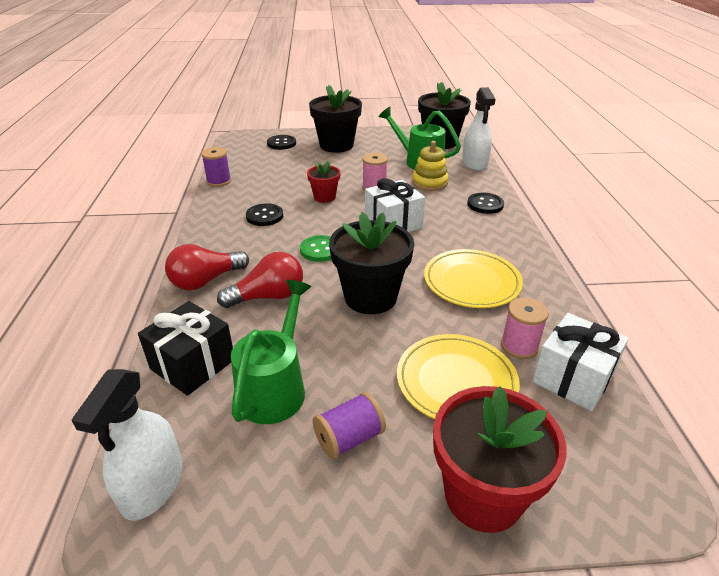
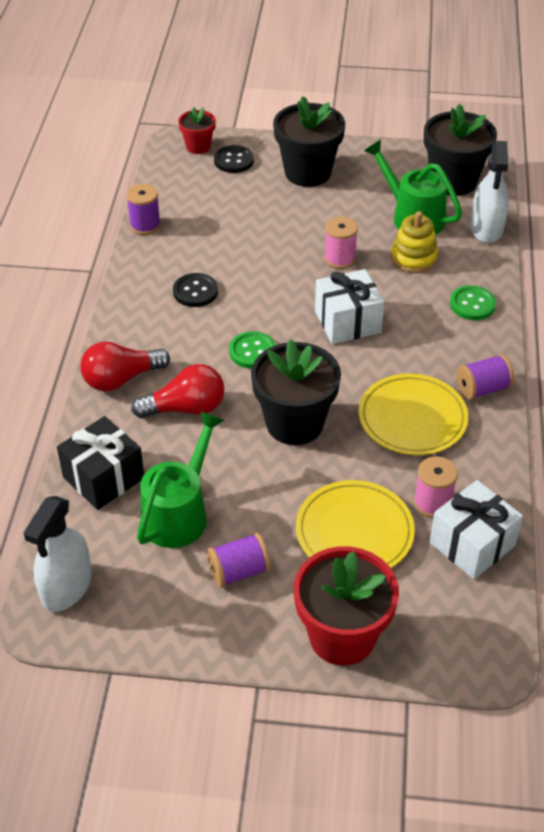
camera: 10 degrees right, 10 degrees up
(324, 197) = (273, 268): red flower pot -> red flower pot (198, 146)
(485, 204) = (472, 304): black button -> green button
(520, 255) = (482, 389): none -> purple spool

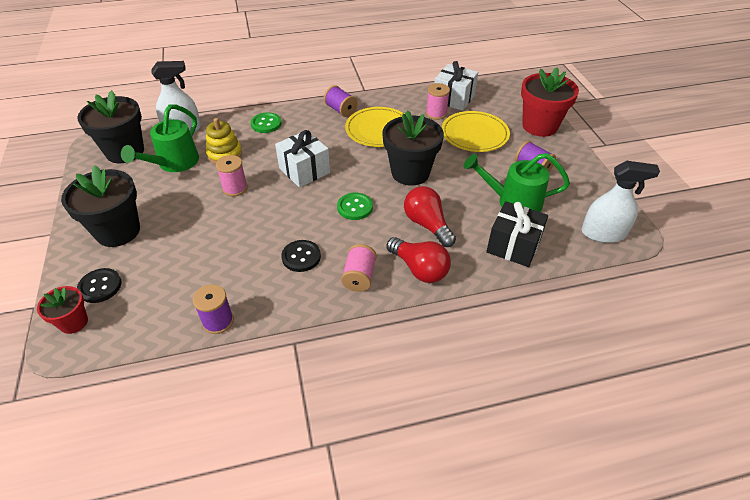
camera: 110 degrees left, 0 degrees up
(140, 328) = (359, 277): none -> pink spool

